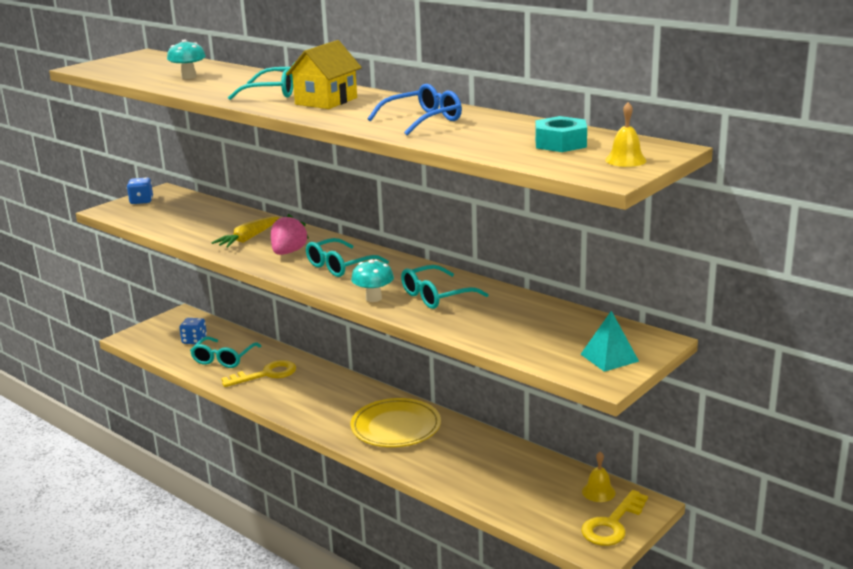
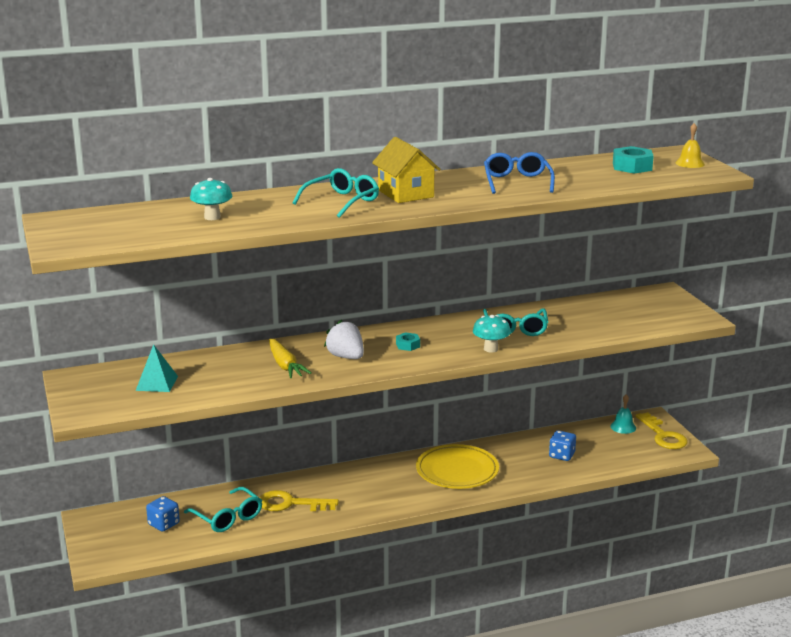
camera: 60 degrees left, 0 degrees up
(141, 201) = (84, 392): blue dice -> blue dice (561, 455)
(266, 374) = (290, 504): yellow key -> yellow key turned 90 degrees counterclockwise
(288, 252) = (346, 357): pink strawberry -> white strawberry
(340, 266) = (408, 345): turquoise glasses -> turquoise nut
(598, 492) = (623, 427): yellow bell -> turquoise bell
(609, 357) = (674, 309): turquoise pyramid -> turquoise pyramid (157, 383)

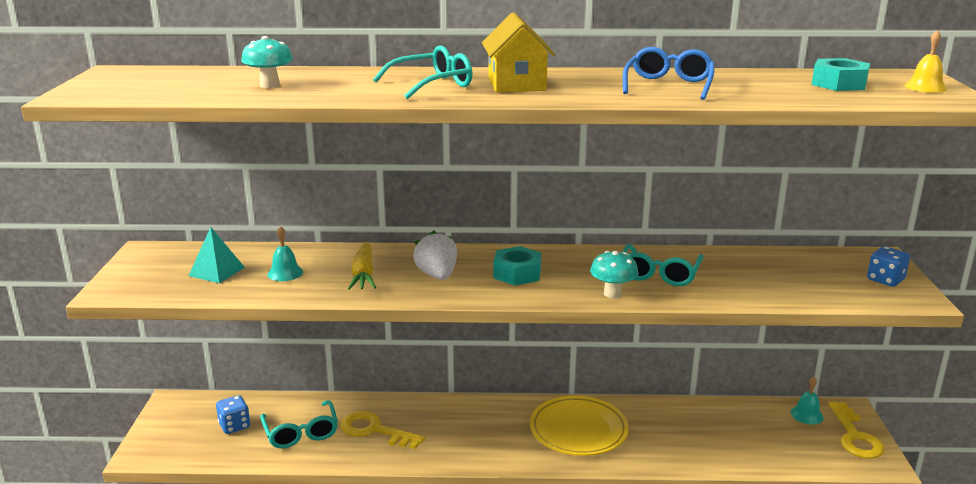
camera: 20 degrees right, 0 degrees up
(218, 375) = (285, 273): none -> turquoise bell
(408, 345) = (517, 273): turquoise nut -> turquoise nut, size x1.73
(561, 455) = (713, 436): blue dice -> blue dice (885, 280)

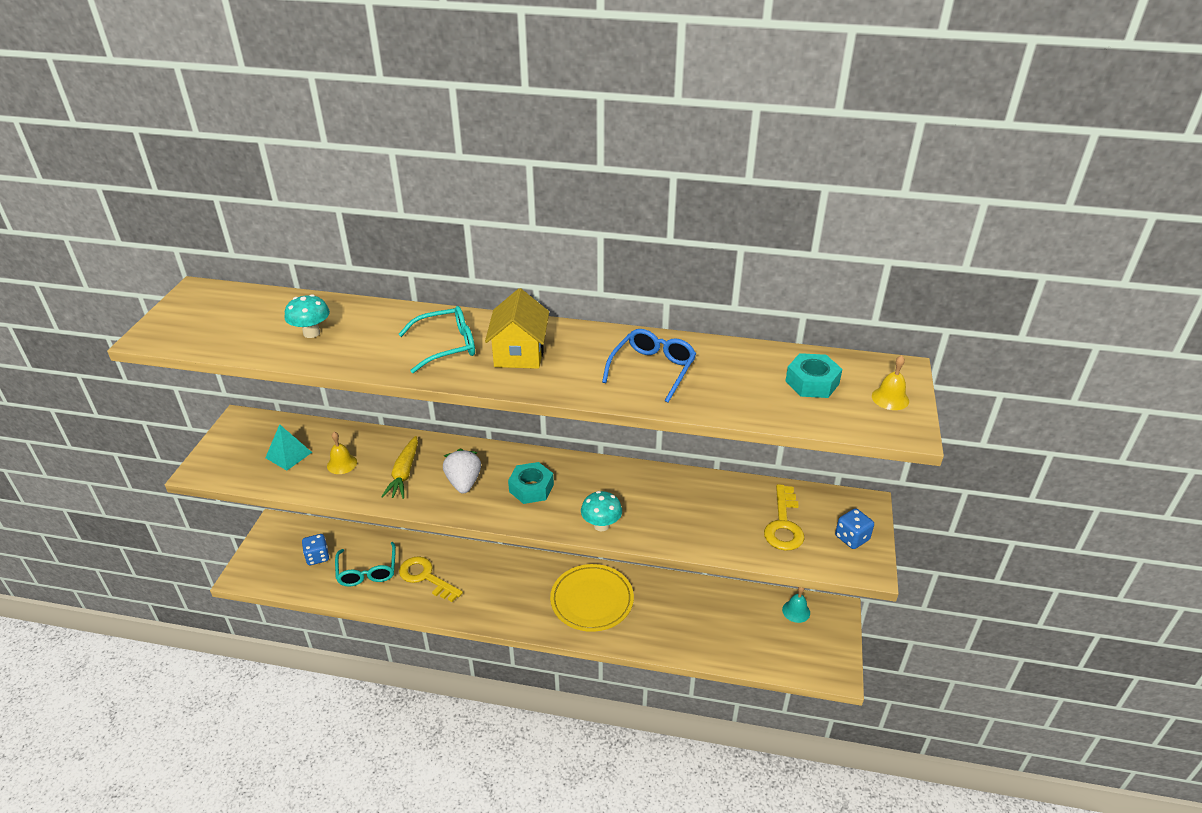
camera: 10 degrees right, 15 degrees up
(285, 273) = (342, 464): turquoise bell -> yellow bell
(659, 274) = (653, 504): turquoise glasses -> none
(855, 436) = (828, 641): yellow key -> yellow key (784, 524)

